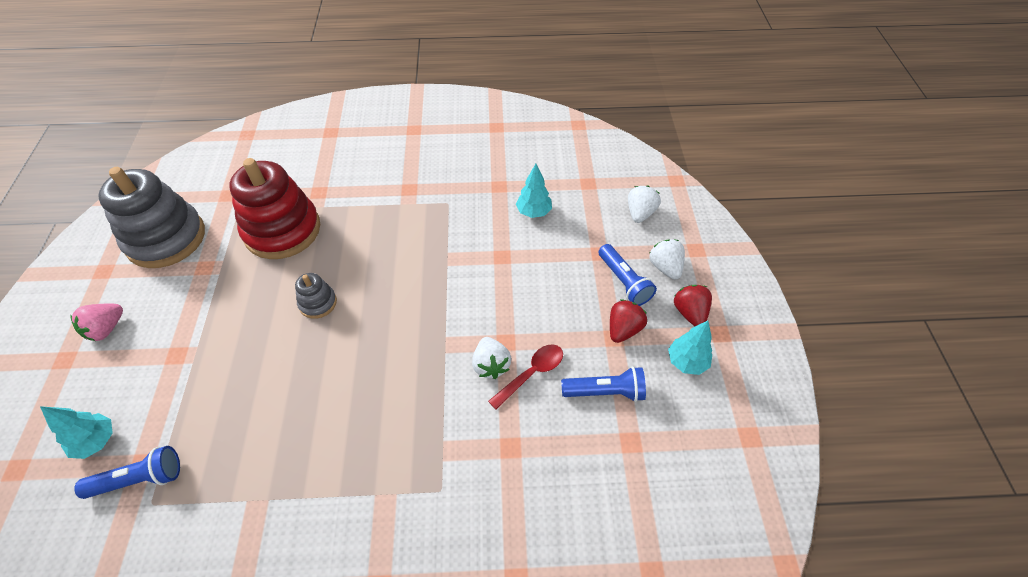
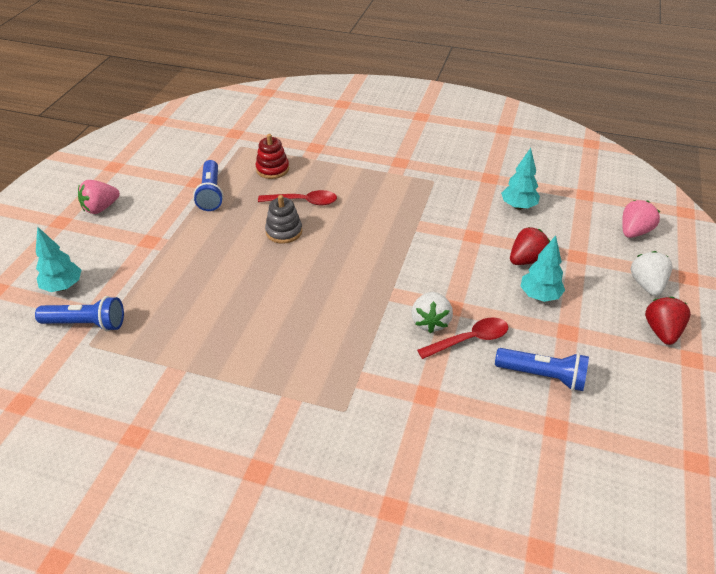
camera: 20 degrees right, 10 degrees down
(166, 238) = (172, 154): grey stacking toy -> none
(282, 230) = (272, 169): red stacking toy -> red stacking toy, size x0.45
(327, 261) = (303, 202): none -> red spoon
(623, 329) = (581, 327): red strawberry -> red strawberry (526, 260)
(624, 282) = (596, 286): blue flashlight -> blue flashlight (211, 193)
(640, 213) = (634, 232): white strawberry -> pink strawberry
(686, 362) = (643, 374): turquoise tree -> turquoise tree (539, 296)

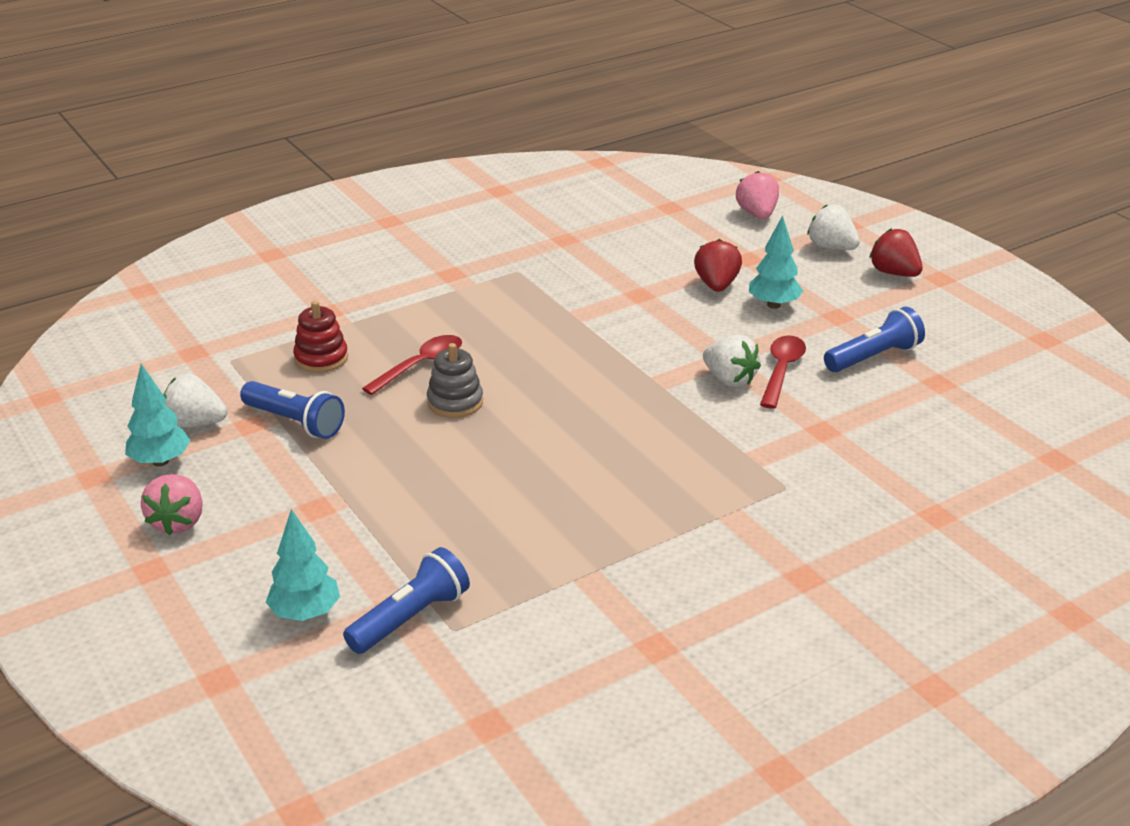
camera: 50 degrees left, 10 degrees down
(179, 167) = (195, 423): none -> white strawberry
(518, 206) = (634, 248): turquoise tree -> turquoise tree (160, 461)

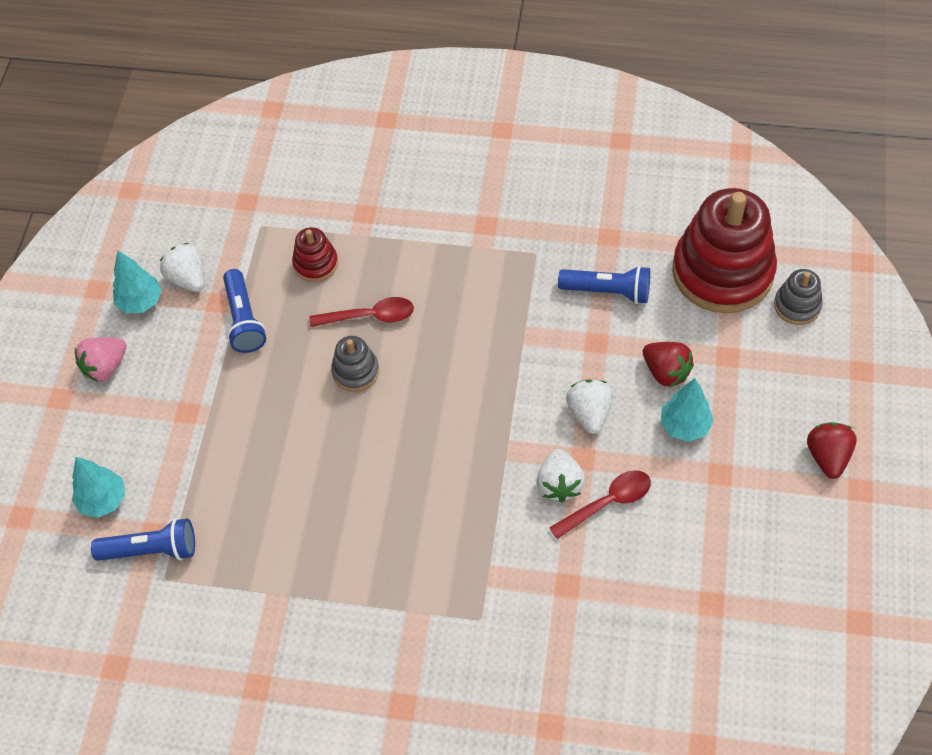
camera: 45 degrees right, 25 degrees up
(679, 221) = (722, 272): none -> red stacking toy
(716, 285) = (666, 372): red strawberry -> red strawberry turned 90 degrees clockwise
(757, 214) = (797, 305): pink strawberry -> grey stacking toy
(831, 247) = (811, 389): white strawberry -> white strawberry (589, 413)
(873, 357) = (694, 539): blue flashlight -> blue flashlight (608, 291)

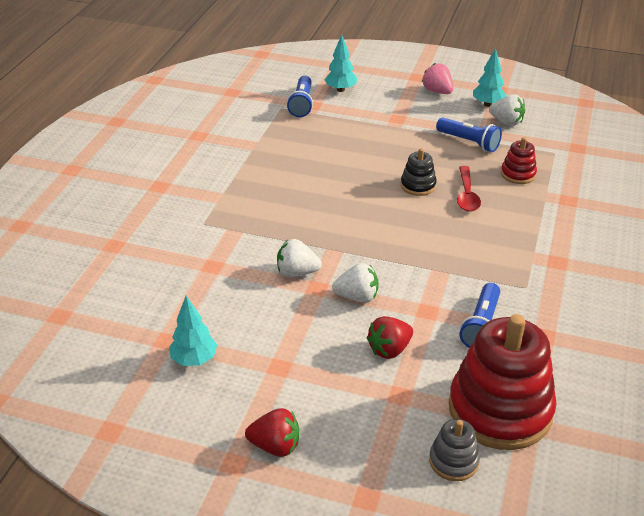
camera: 95 degrees right, 20 degrees down
(188, 278) = (506, 122): white strawberry -> white strawberry turned 60 degrees clockwise
(244, 320) = (469, 142): blue flashlight -> blue flashlight turned 135 degrees counterclockwise
(355, 371) = (418, 185): grey stacking toy -> black stacking toy
(607, 502) = (273, 296): red spoon -> none
(684, 426) = (332, 352): turquoise tree -> turquoise tree (194, 360)

